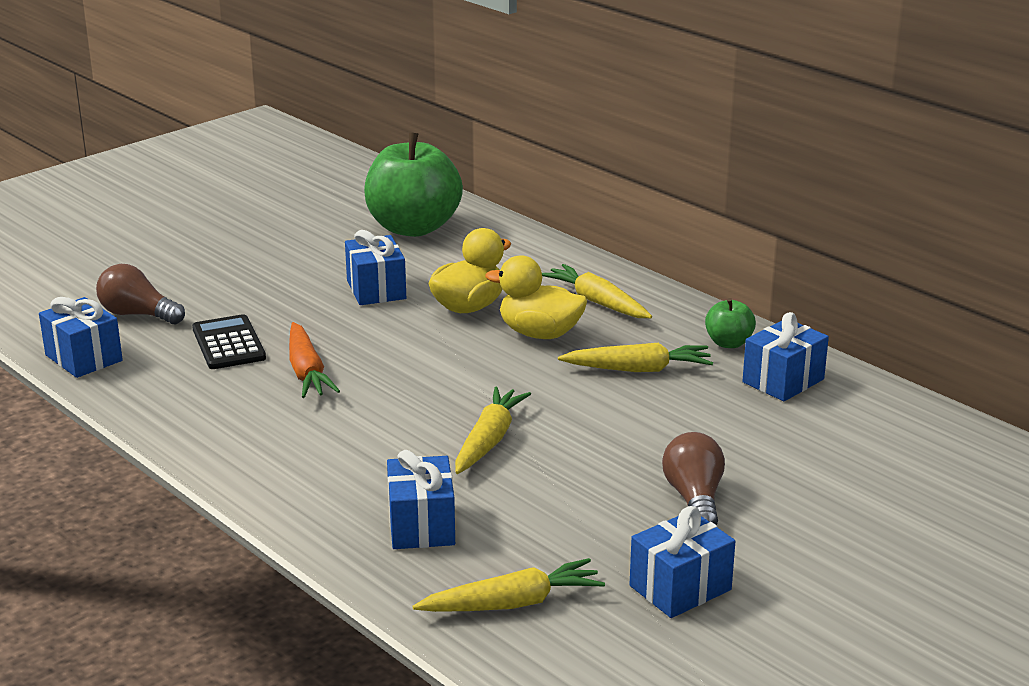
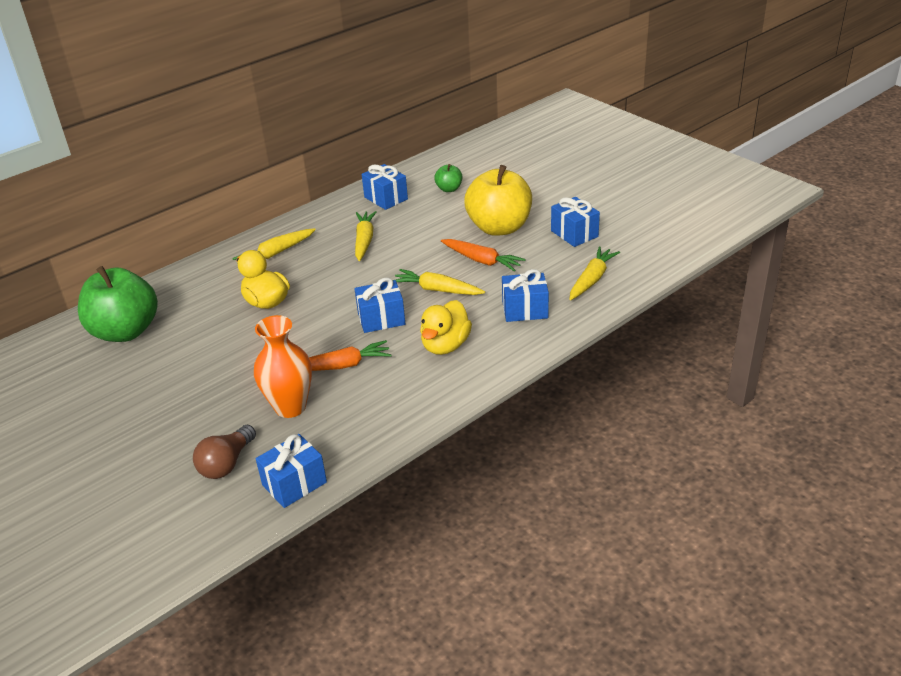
camera: 85 degrees left, 10 degrees up
(229, 343) = (290, 407): black calculator -> orange vase
(376, 290) = (225, 343): blue gift -> blue gift (381, 319)
(512, 603) = (592, 279): yellow carrot -> yellow carrot turned 45 degrees clockwise
(539, 333) = (311, 274): yellow duck -> yellow duck (445, 345)
(578, 481) = (482, 260): none -> orange carrot
(694, 499) = (499, 227): brown light bulb -> yellow apple
(728, 343) = (340, 212): green apple -> green apple (449, 189)

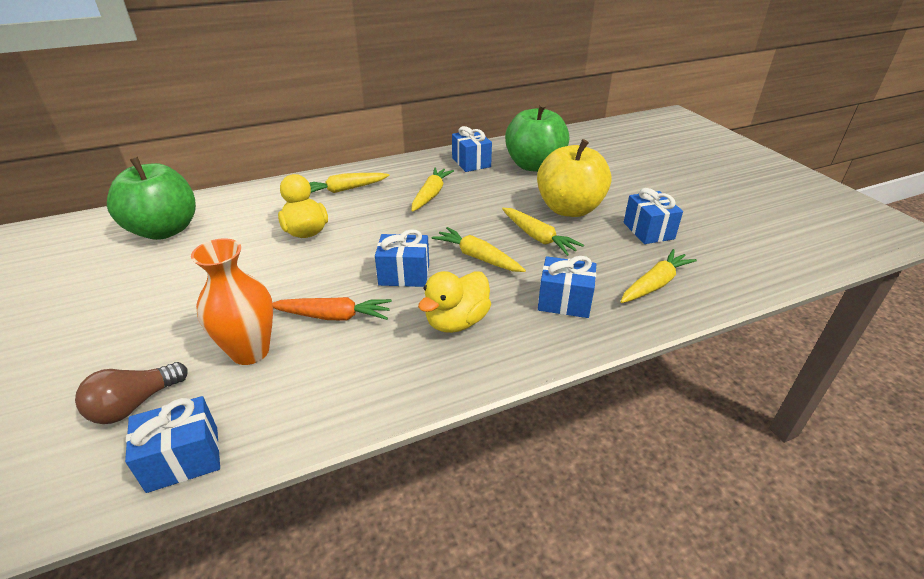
camera: 15 degrees right, 0 degrees up
(449, 189) = (534, 165): green apple -> green apple, size x2.24
(482, 260) = (538, 237): orange carrot -> yellow carrot

